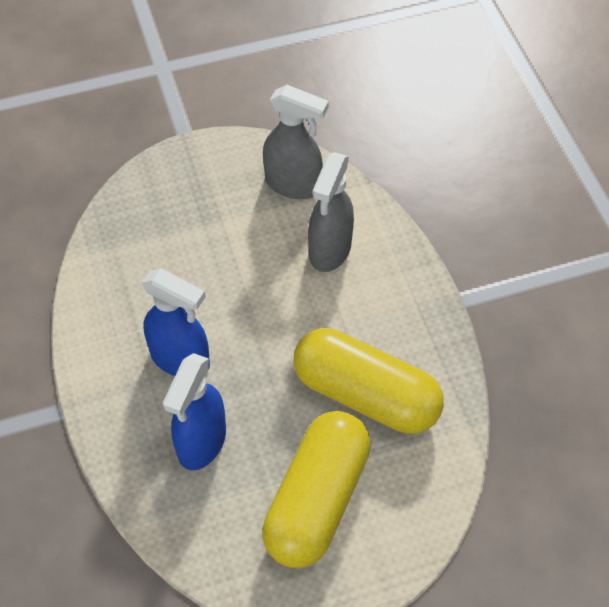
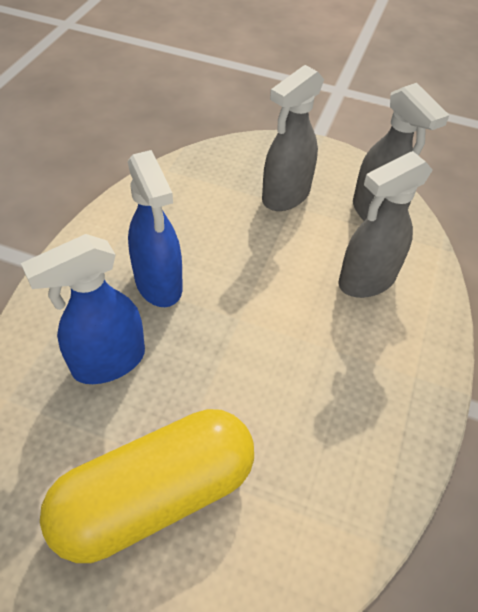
camera: 35 degrees right, 5 degrees down
(210, 215) = (285, 196): none -> grey spray bottle
(366, 394) = (293, 428): yellow capsule -> none

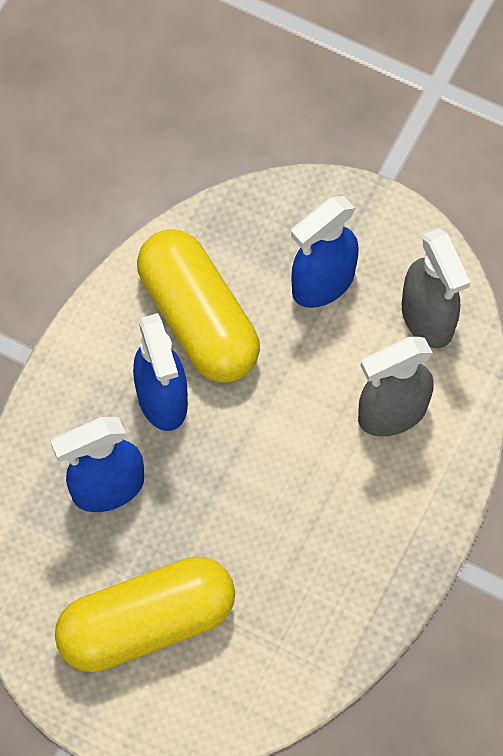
camera: 10 degrees right, 15 degrees up
(186, 225) = (199, 319): none -> yellow capsule
(285, 196) = (322, 283): grey spray bottle -> blue spray bottle

